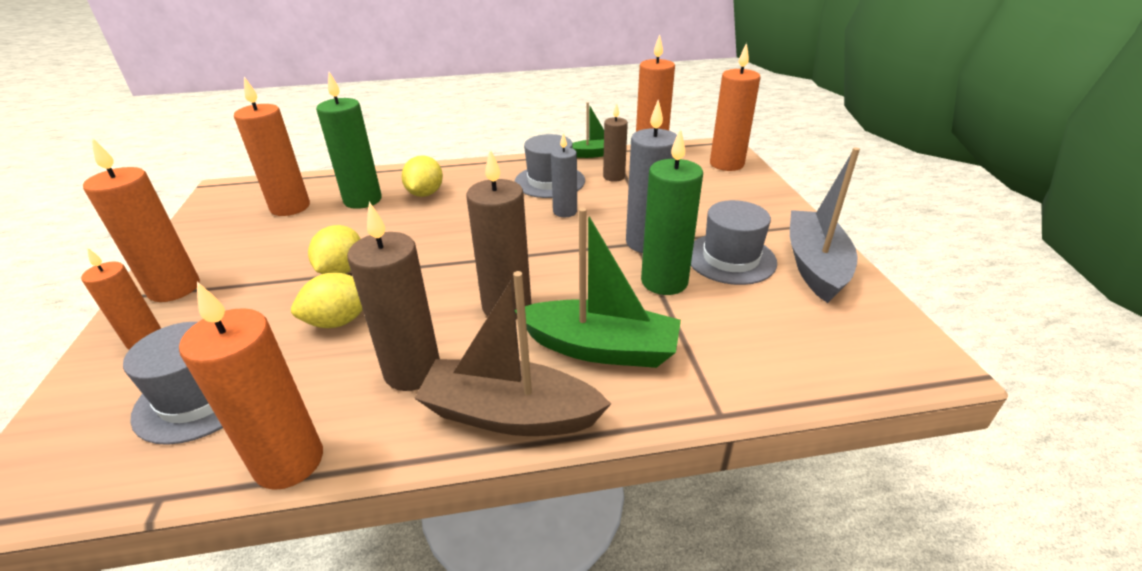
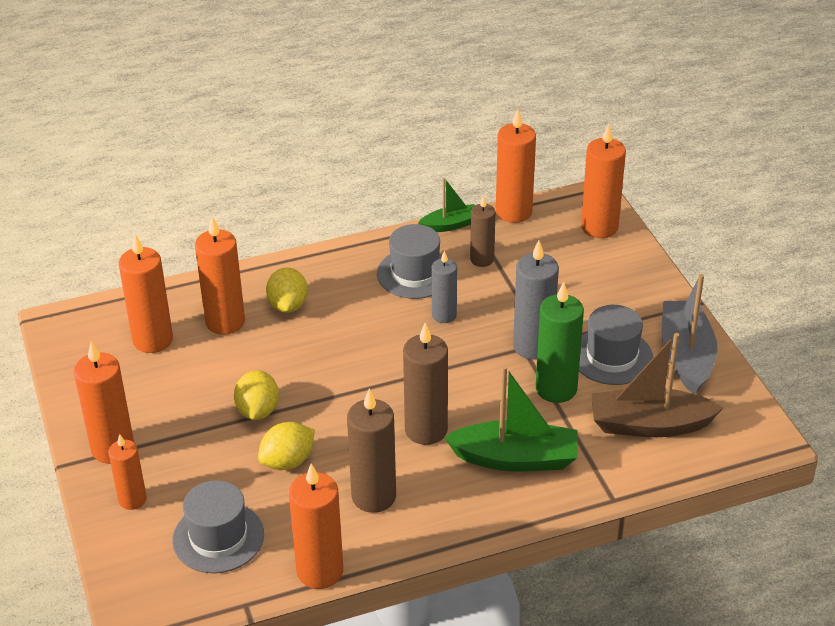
camera: 10 degrees left, 5 degrees up
(363, 200) = (225, 322): green candle -> orange candle
(510, 414) = (462, 519): brown boat -> brown boat (649, 425)

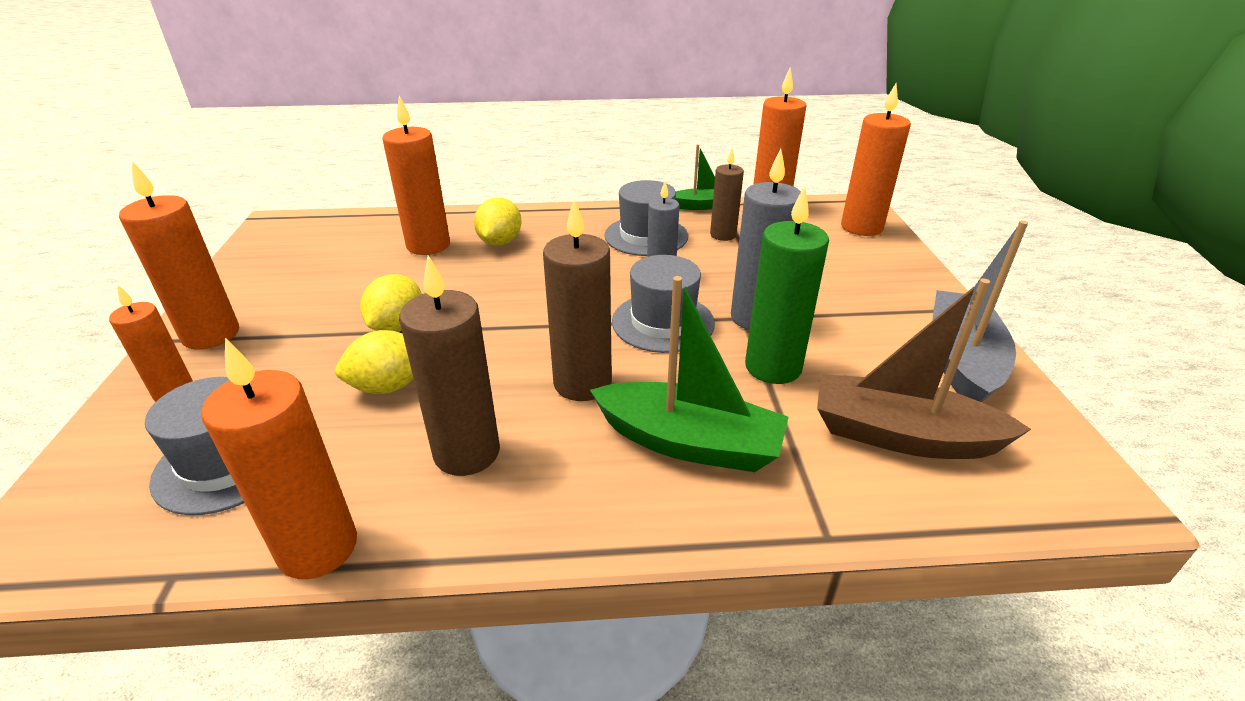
camera: 15 degrees right, 5 degrees down
(153, 340) = (346, 249): orange candle -> none
(612, 356) = (857, 344): grey hat -> grey hat (663, 322)

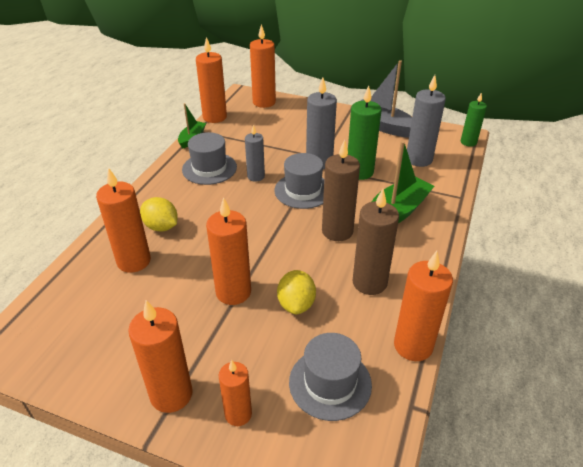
camera: 65 degrees left, 5 degrees up
(397, 326) = (233, 292): yellow lemon -> orange candle
(723, 235) = (233, 143): brown candle -> none
(901, 435) = (419, 159): brown boat -> grey candle
(1078, 508) = (468, 142): none -> green candle

